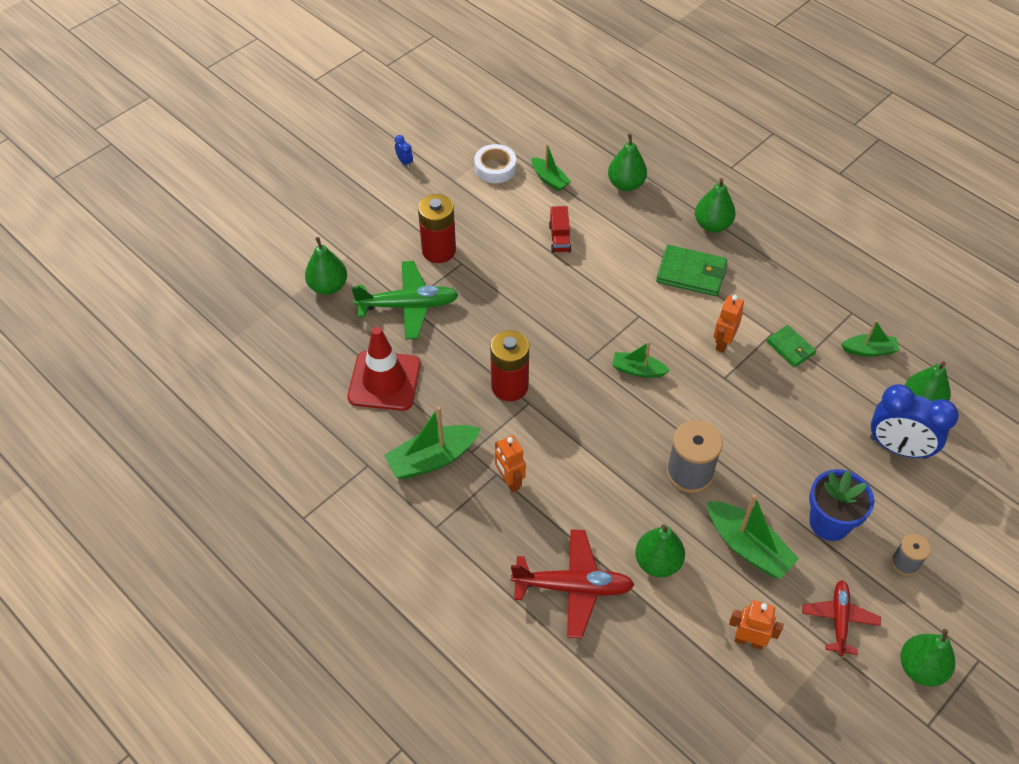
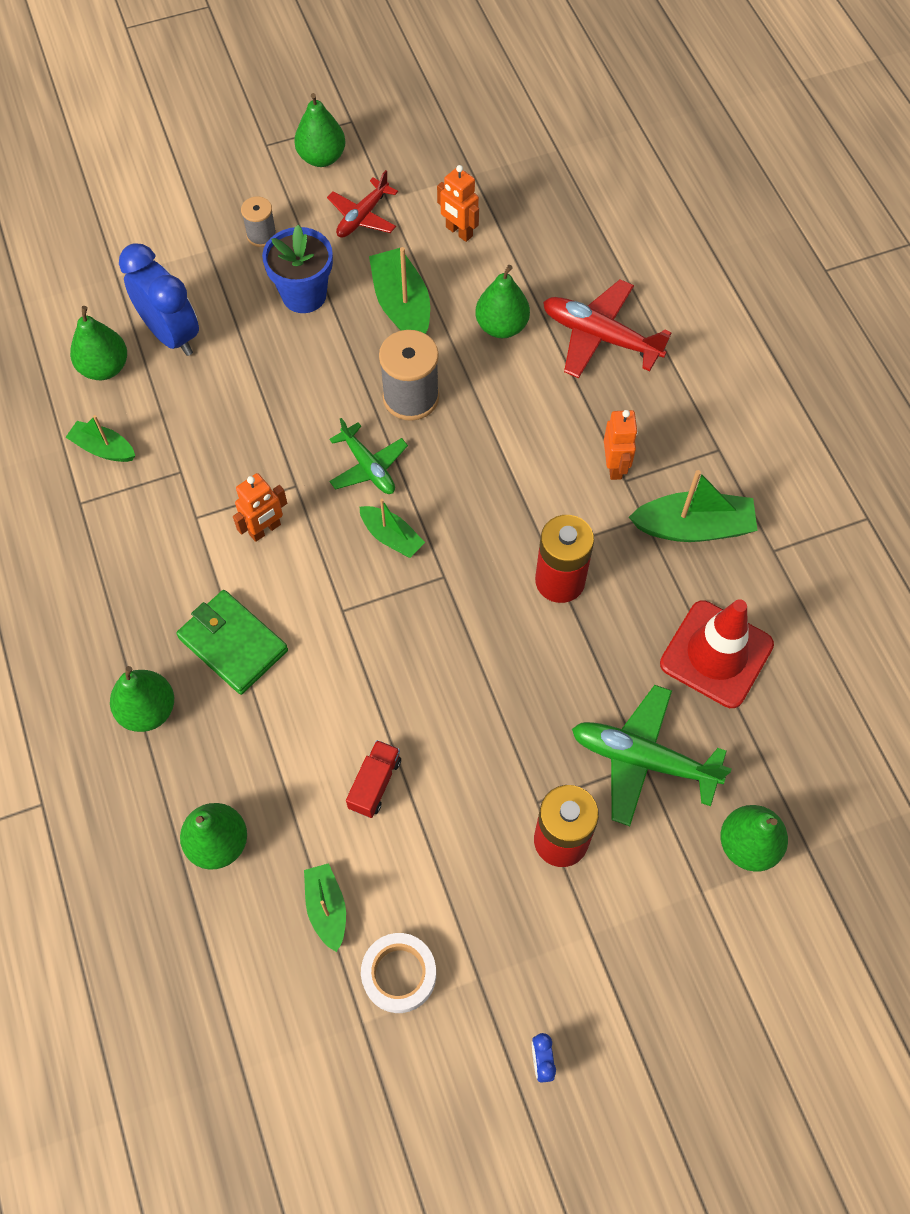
camera: 155 degrees left, 10 degrees up
(685, 409) = (368, 467): none -> green plane
(790, 348) = (190, 489): green wallet -> none

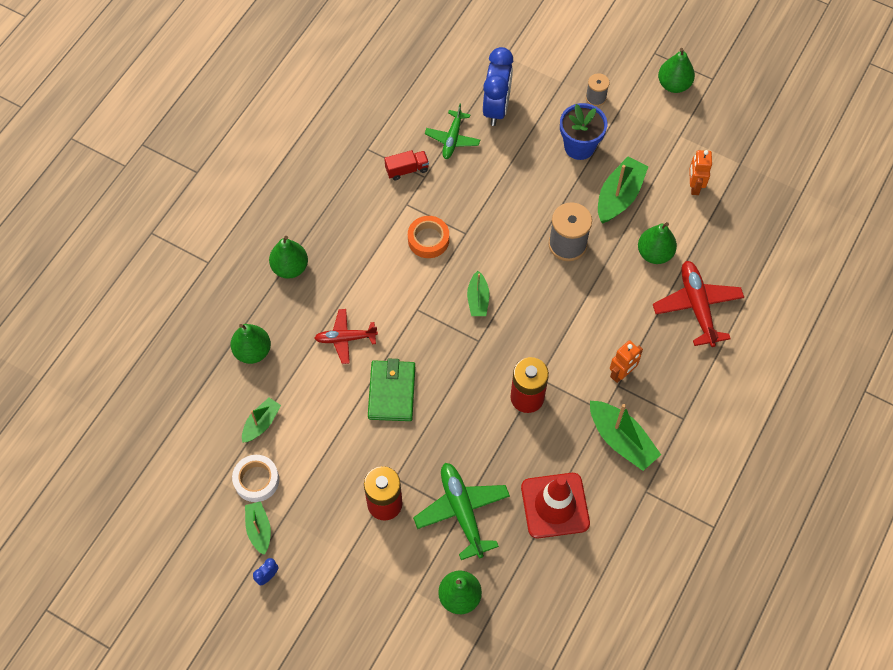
camera: 50 degrees right, 0 degrees up
(103, 448) = (405, 133): green boat -> green boat (259, 529)
(105, 368) = (449, 96): green pear -> none
(233, 644) = (355, 275): green wallet -> green wallet (391, 392)
(265, 530) = (428, 240): orange robot -> orange tape
(362, 217) = (656, 134): red plane -> red plane (345, 338)
(368, 467) = (507, 257): green plane -> green plane (452, 139)
(375, 783) = (340, 396): red truck -> red truck (407, 169)

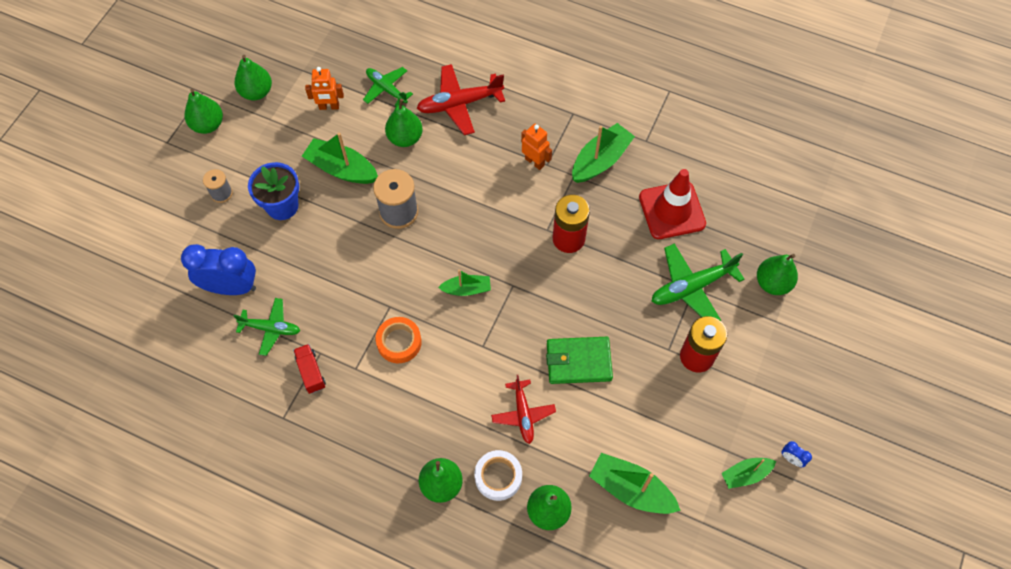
camera: 95 degrees left, 0 degrees up
(256, 480) = (694, 485): white tape -> white tape (498, 477)
(261, 423) = (631, 489): green boat -> green boat, size x1.64
(712, 124) = (256, 92): none -> green pear
(716, 238) = (386, 89): none -> green plane

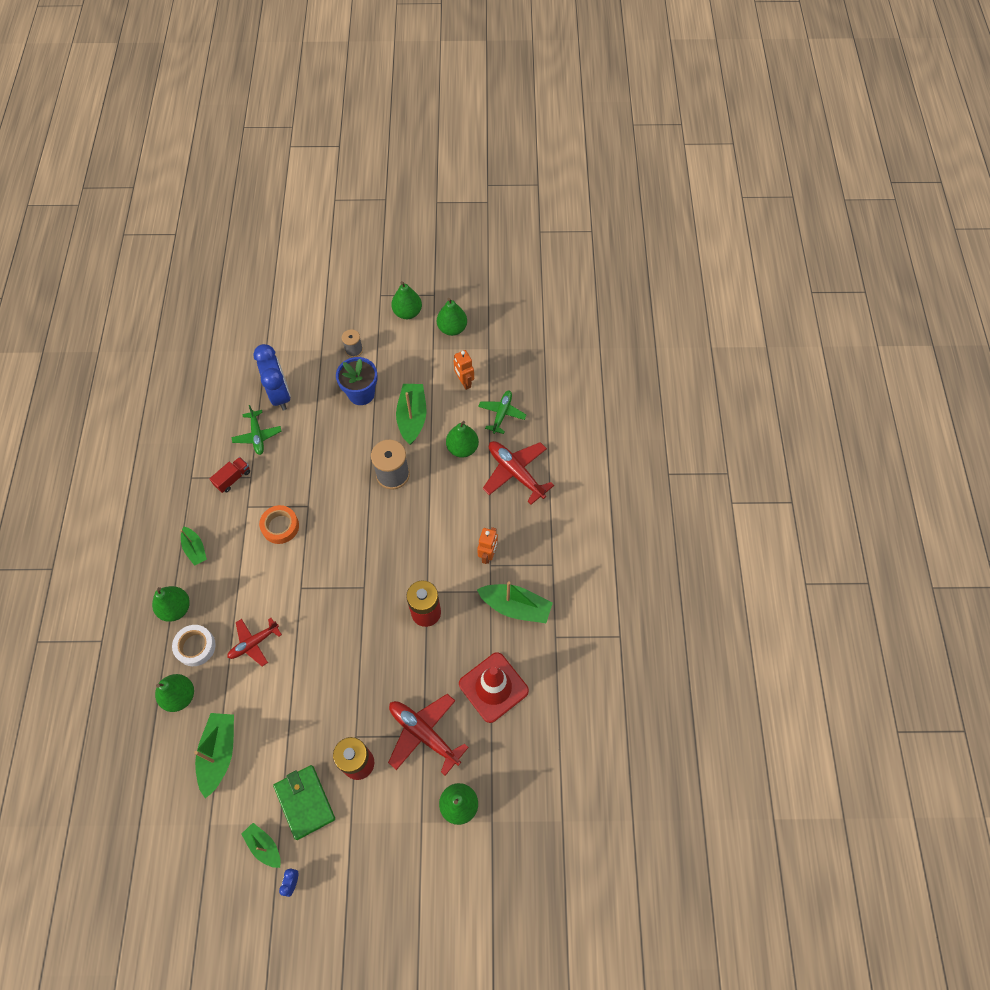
camera: 65 degrees right, 0 degrees up
(466, 289) = (345, 554): green boat -> green boat (195, 549)
(578, 362) = (315, 667): green wallet -> green wallet (304, 802)
(691, 287) = (424, 734): green plane -> red plane

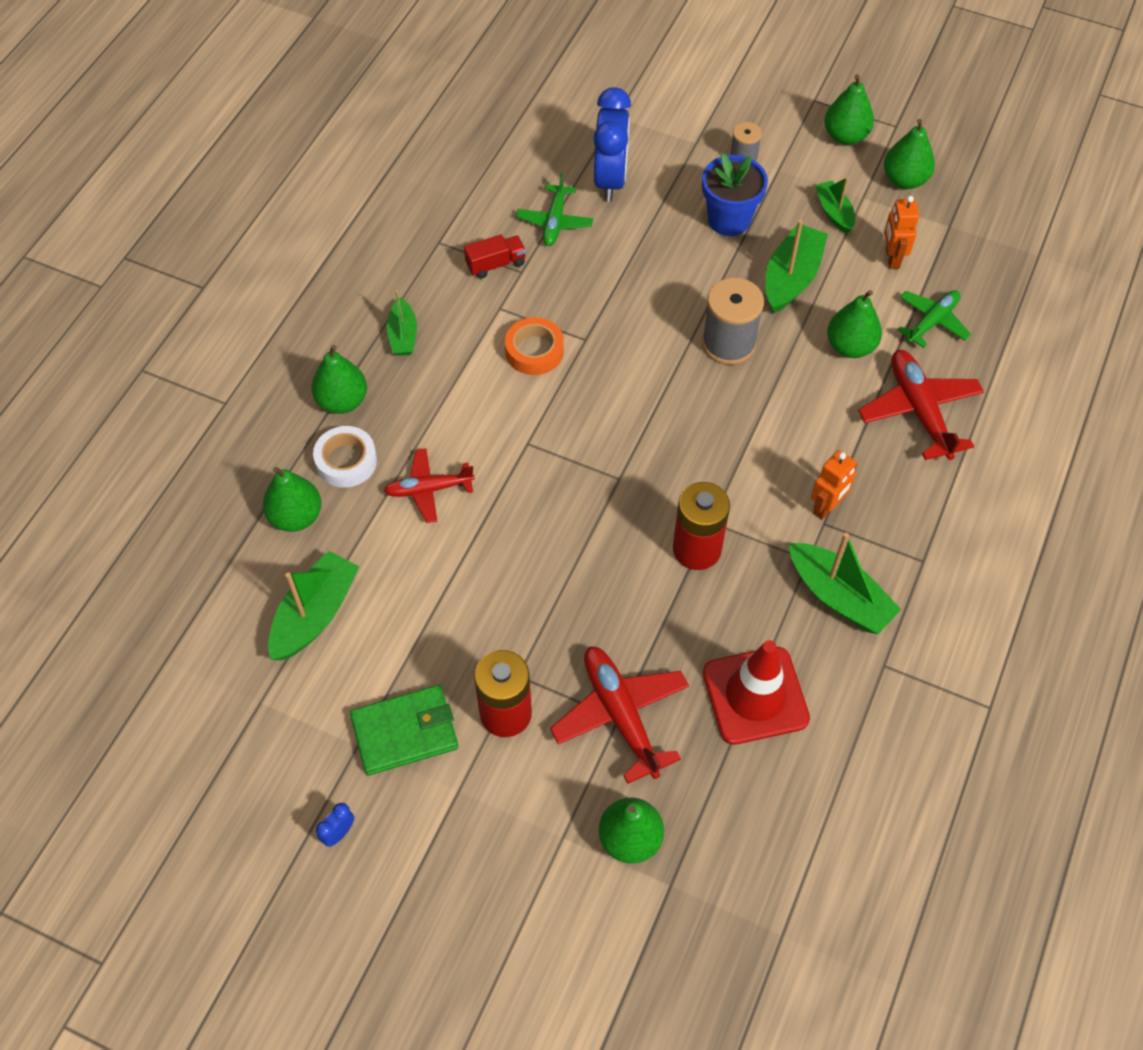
camera: 25 degrees right, 5 degrees down
(264, 846) = (321, 766): green boat -> green boat (834, 212)
(304, 802) = (405, 732): green wallet -> green wallet turned 75 degrees clockwise

